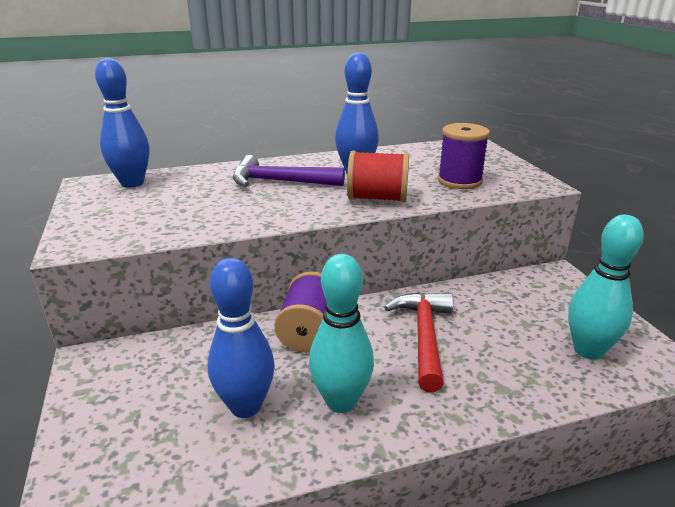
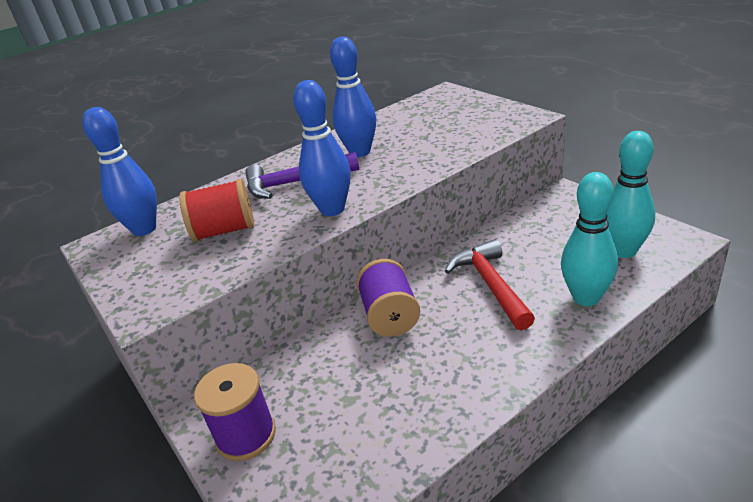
camera: 15 degrees left, 5 degrees up
(246, 406) = (381, 399): blue bowling pin -> blue bowling pin (332, 209)
(341, 401) = (458, 364): turquoise bowling pin -> turquoise bowling pin (586, 298)
(377, 198) = (399, 173): red spool -> red spool (224, 231)
(459, 181) = (459, 133): purple spool -> purple spool (246, 435)

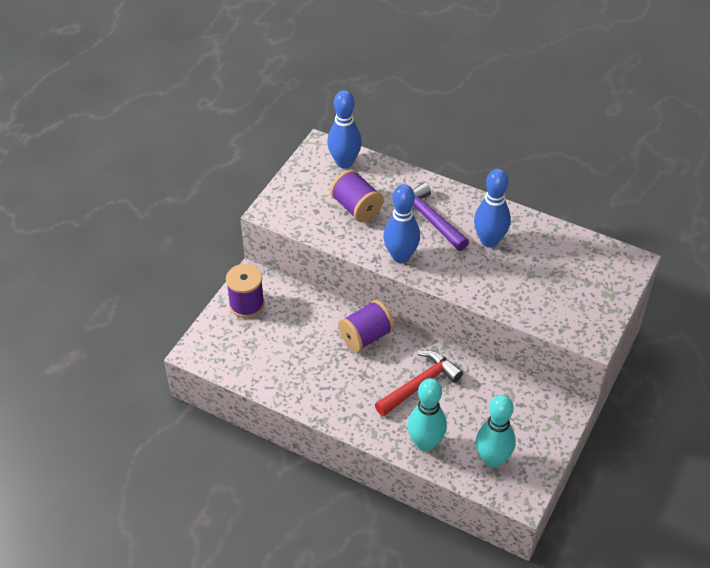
camera: 60 degrees right, 15 degrees up
(224, 231) = (356, 208): red spool -> purple spool

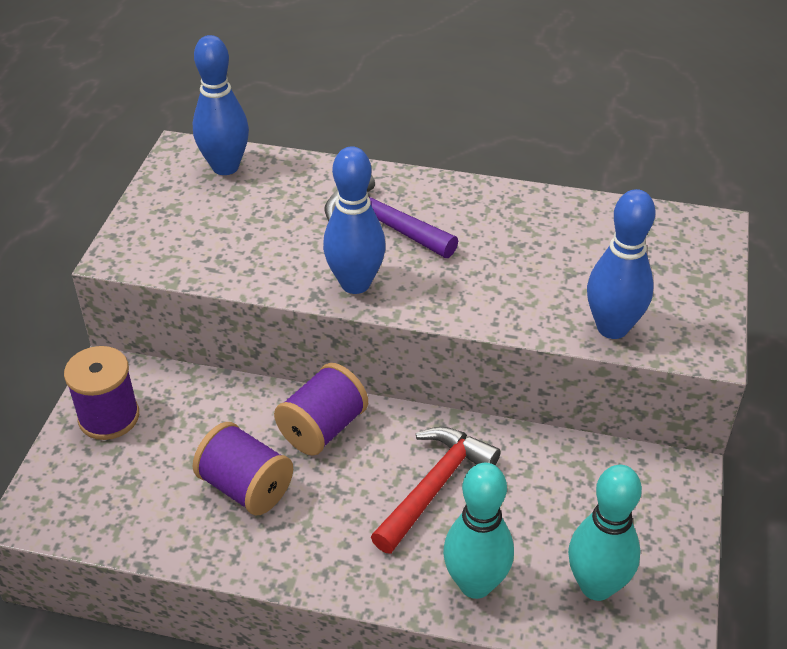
camera: 15 degrees left, 5 degrees down
(356, 208) = (262, 226): purple spool -> purple spool (245, 487)
(489, 241) = (487, 236): blue bowling pin -> blue bowling pin (612, 328)

